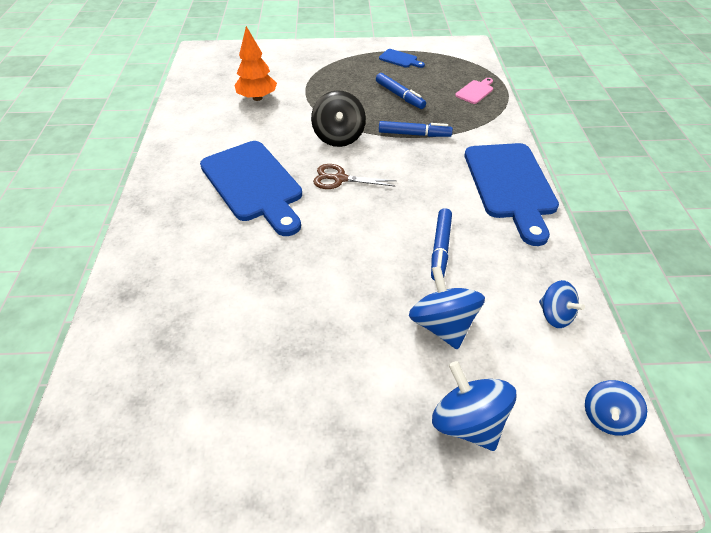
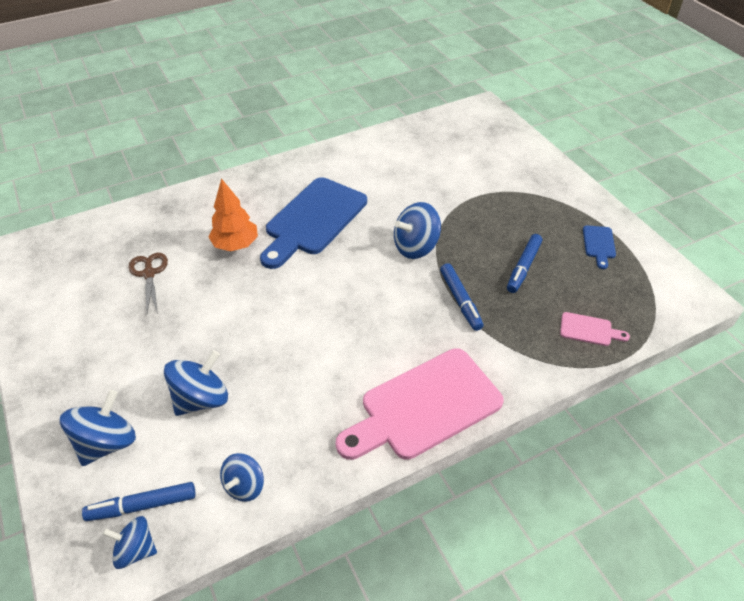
camera: 65 degrees right, 0 degrees up
(257, 98) = (436, 172): orange tree -> orange tree (236, 245)
(339, 137) = (415, 247): black spinning top -> blue spinning top
(340, 179) = (353, 270): brown scissors -> brown scissors (149, 273)
(440, 248) = (295, 371): blue marker -> blue marker (142, 505)
(510, 185) = (424, 406): blue cutting board -> pink cutting board

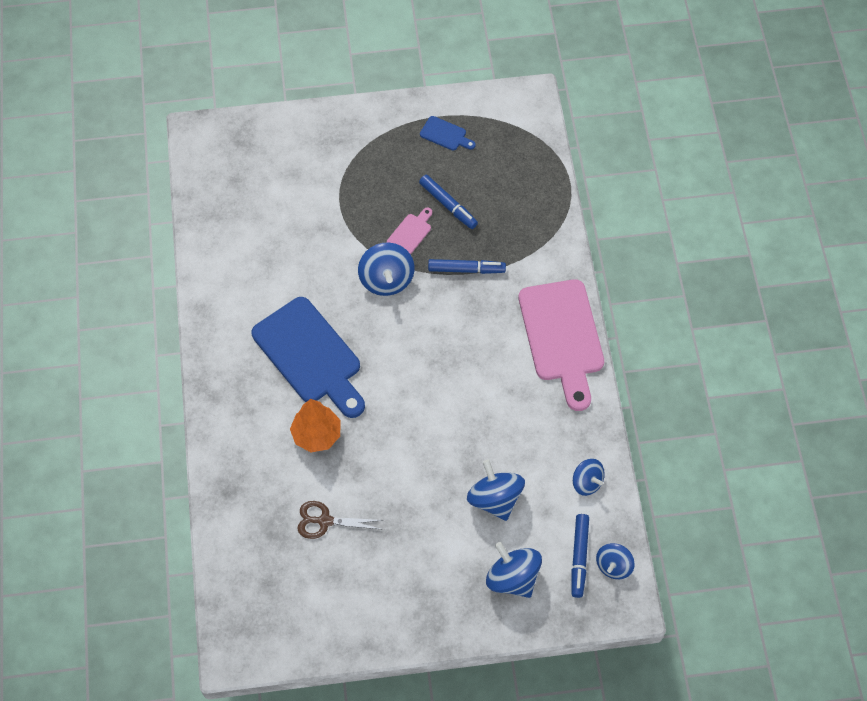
camera: 70 degrees left, 15 degrees up
(589, 330) = (534, 190): pink cutting board -> pink cutting board (410, 233)

